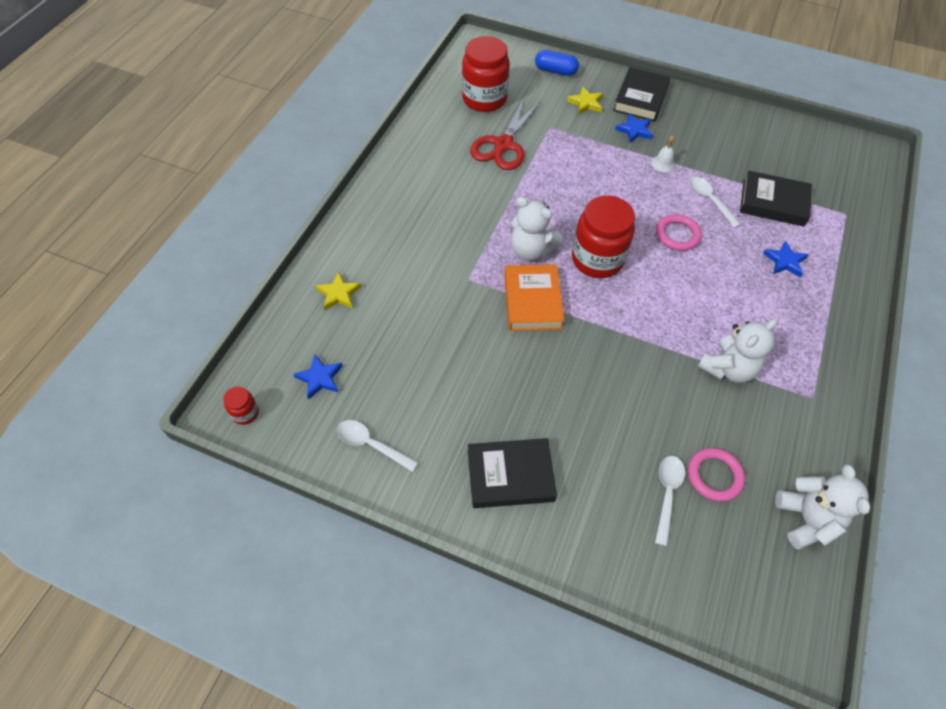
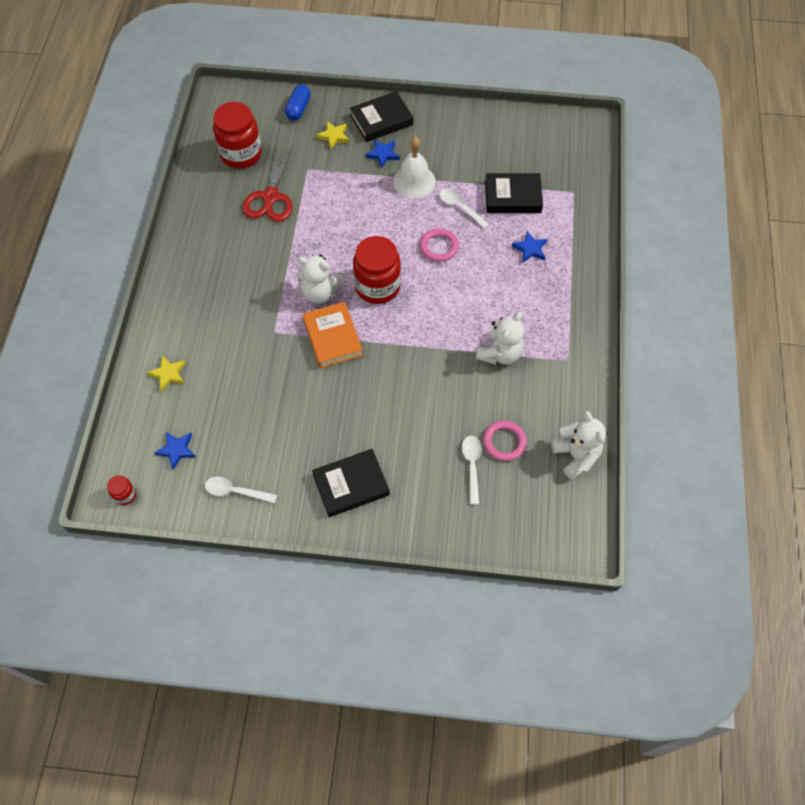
camera: 15 degrees left, 5 degrees up
(555, 71) = (298, 108): blue capsule -> blue capsule turned 75 degrees counterclockwise
(640, 99) = (381, 120): black book -> black book turned 60 degrees clockwise
(663, 163) = (414, 181): white bell -> white bell, size x1.98

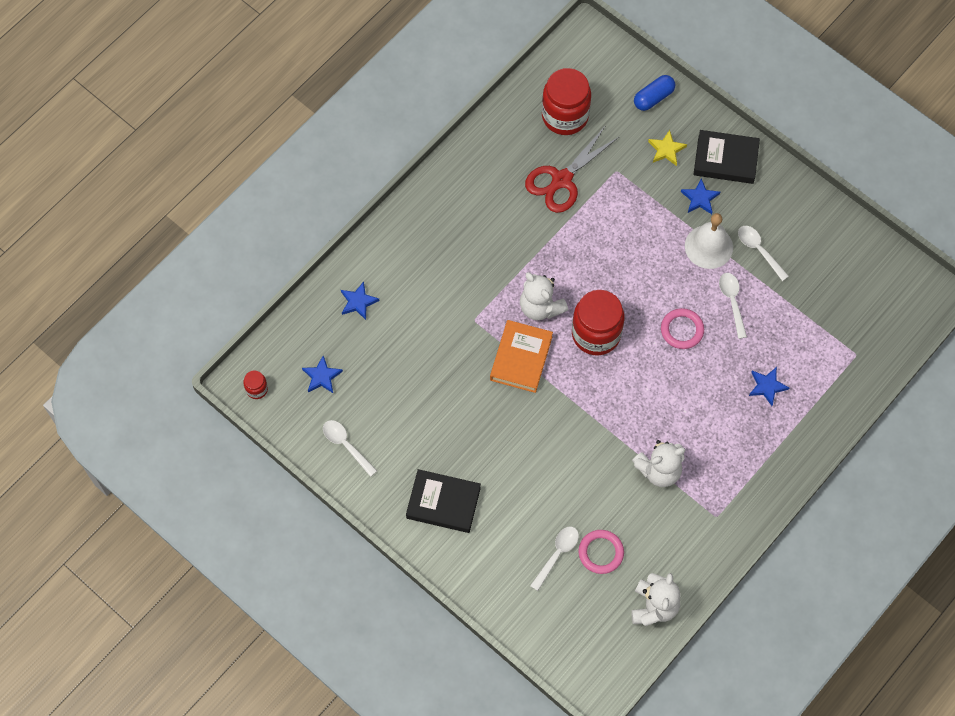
camera: 35 degrees right, 5 degrees up
(168, 374) = (358, 302): yellow star -> blue star
(452, 164) = (759, 250): none -> white spoon
(512, 196) = (792, 322): black book -> none

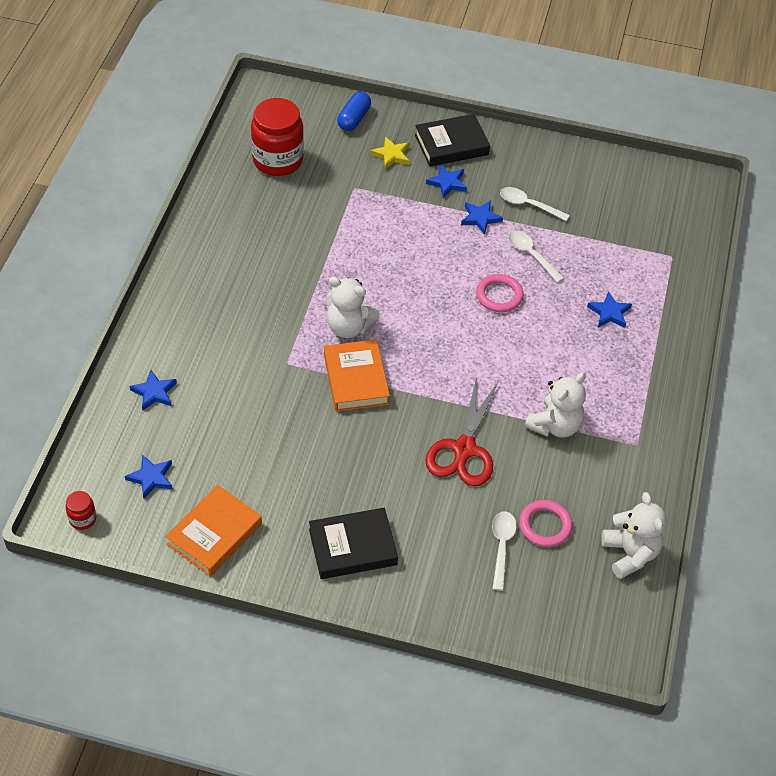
camera: 30 degrees left, 15 degrees down
(346, 445) = (214, 534): white spoon -> orange book
(562, 180) = (306, 212): red scissors -> red scissors (464, 449)
(596, 334) = (418, 330): red jar -> none
(708, 246) = (480, 218): white bell -> blue star

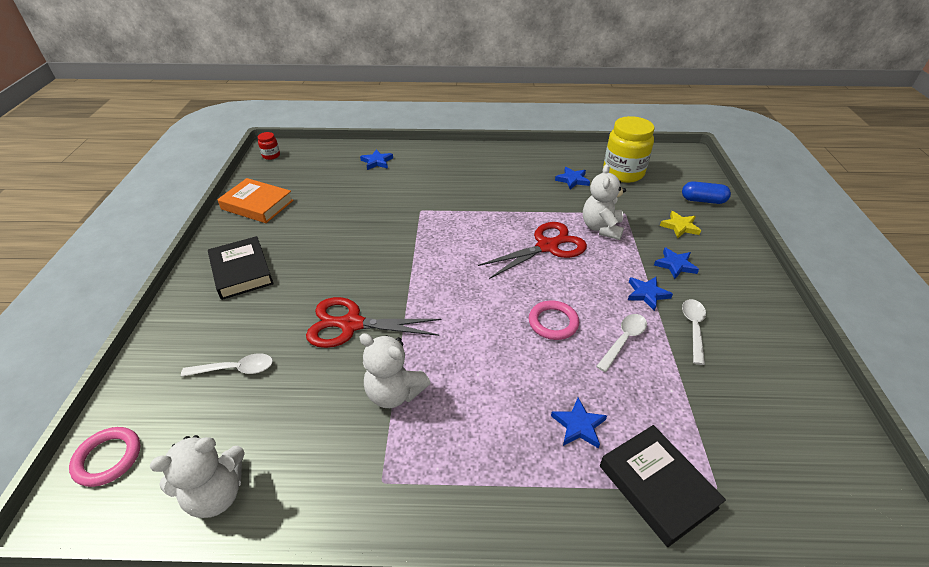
camera: 80 degrees right, 10 degrees down
(151, 478) = (305, 173): blue star -> blue star (572, 180)
(278, 160) = (623, 173): red jar -> yellow jar
(349, 327) = (470, 234): white teddy bear -> white teddy bear (601, 228)
(356, 379) = (415, 246): orange book -> none
(391, 268) = (547, 246): none -> red scissors
(451, 145) = (727, 260): black book -> black book (657, 486)
(545, 525) = (260, 402): pink ring -> pink ring (108, 458)

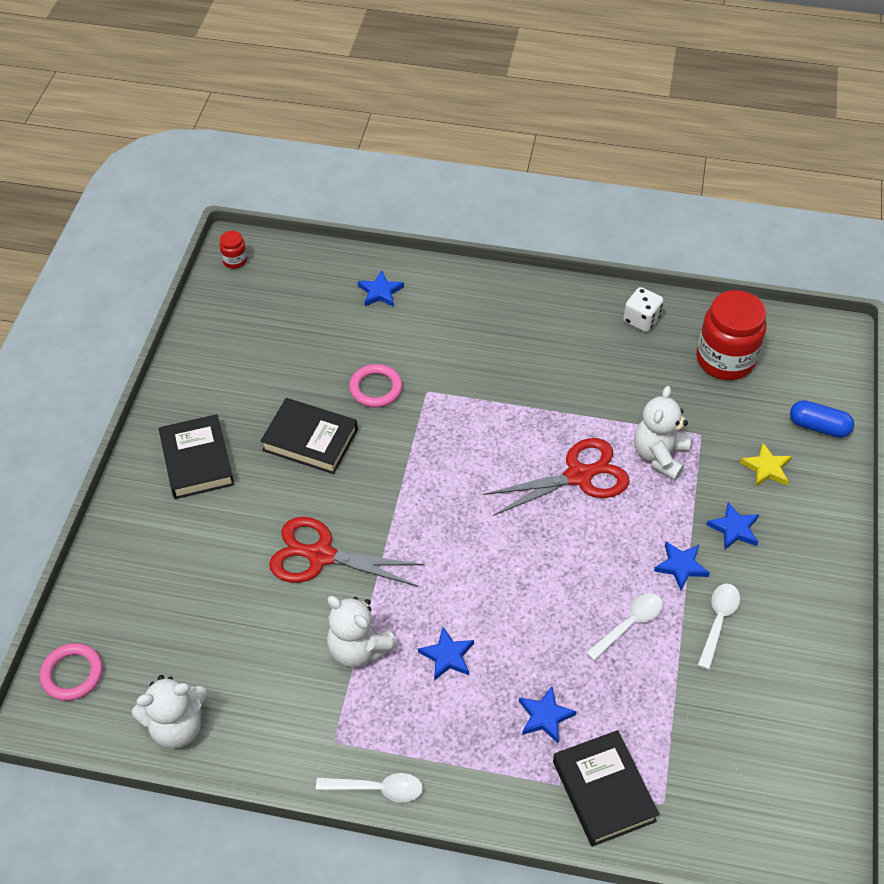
camera: 10 degrees right, 10 degrees up
(235, 369) = (192, 594): white spoon -> white spoon (377, 789)
(257, 205) = (216, 352): orange book -> none
(334, 248) = (310, 440): none -> black book
(553, 322) = (554, 588): pink ring -> pink ring (376, 388)
(559, 159) = (641, 320): none -> white dice
(572, 180) = (648, 364): blue star -> blue star (447, 656)
(623, 173) = (725, 360): yellow jar -> red jar

